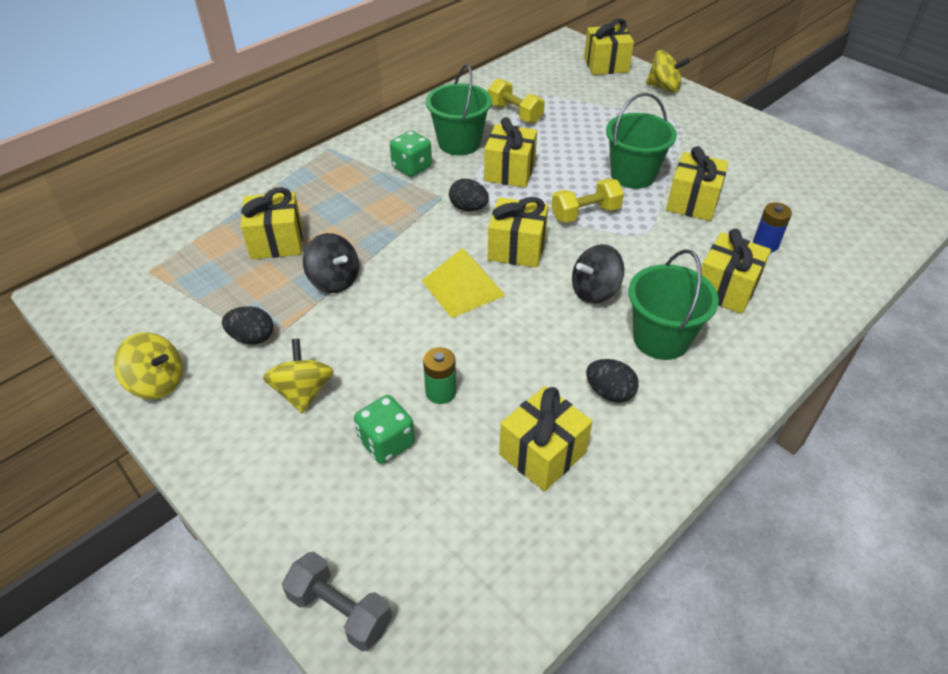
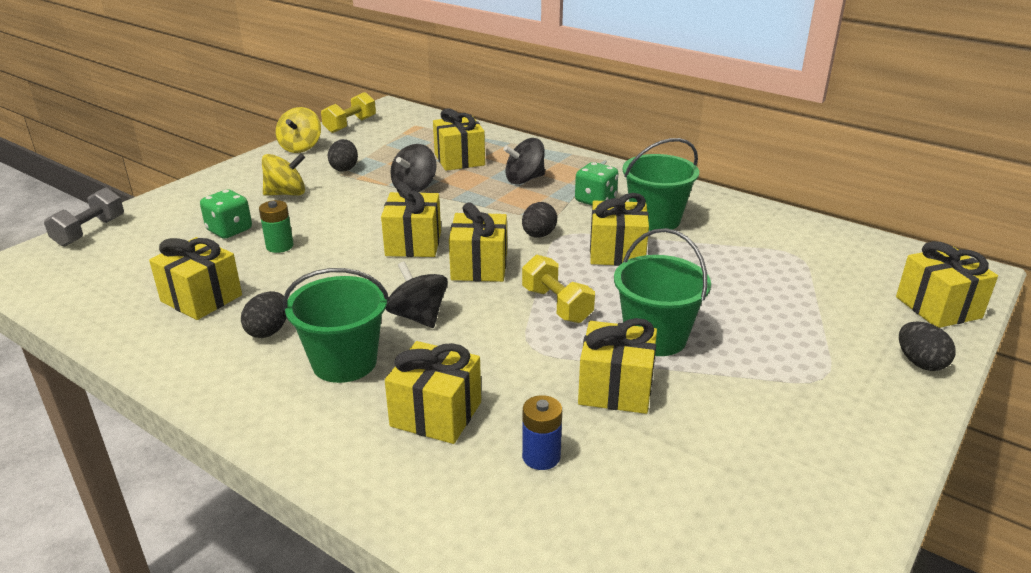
camera: 80 degrees right, 15 degrees down
(349, 202) = (524, 179): none -> black spinning top
(463, 287) = (413, 243): yellow pyramid -> yellow gift
(515, 113) = (743, 247): yellow dumbbell -> yellow dumbbell (350, 125)
(664, 87) = (920, 363): yellow spinning top -> black egg

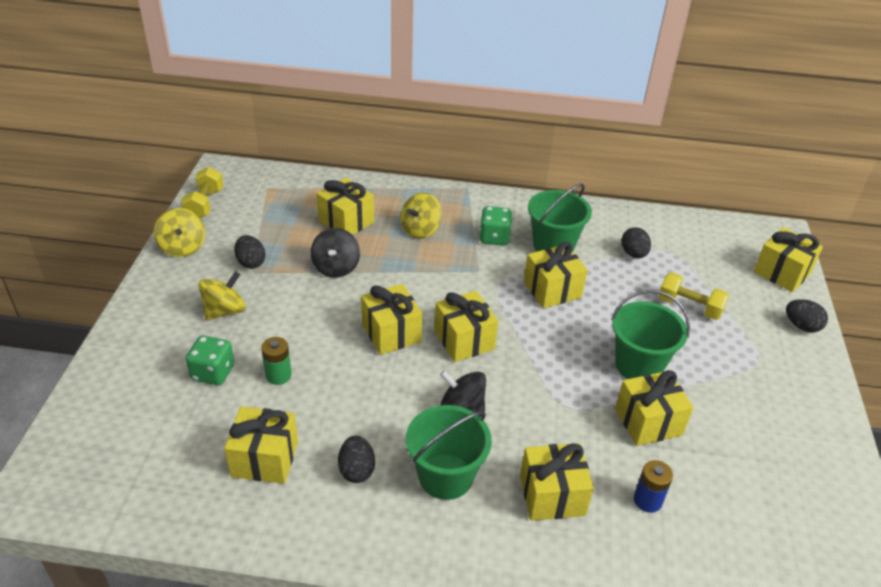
camera: 30 degrees left, 10 degrees up
(90, 232) = (71, 423): grey dumbbell -> none
(524, 179) = (420, 230): black spinning top -> yellow spinning top
(538, 235) = (481, 290): black egg -> black egg (633, 254)
(557, 305) = (551, 359): yellow dumbbell -> yellow dumbbell (689, 307)

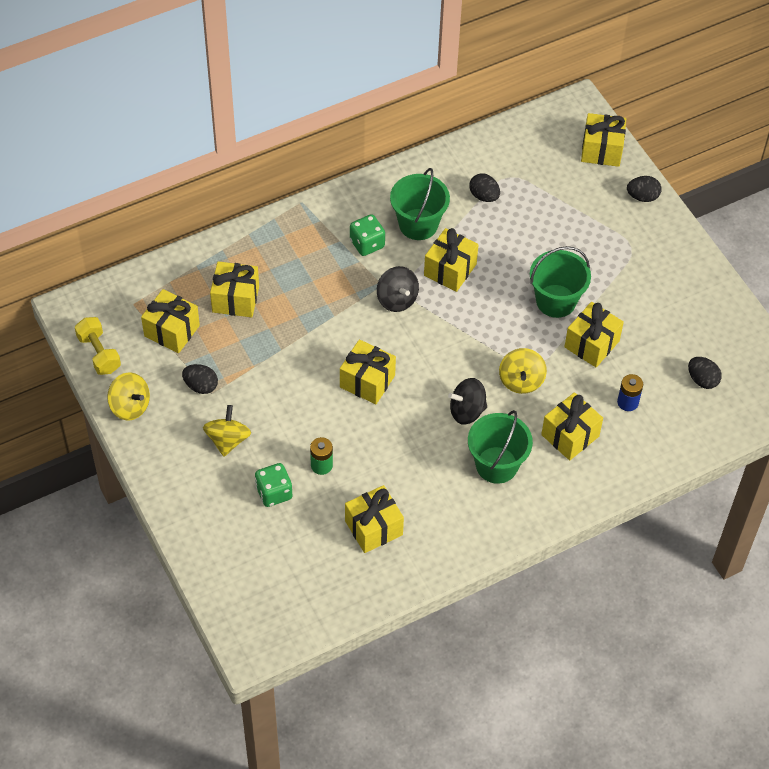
camera: 35 degrees left, 15 degrees up
(336, 267) = (271, 349): black spinning top -> black spinning top (397, 299)
(357, 470) = (438, 497): black egg -> black egg (702, 380)
(420, 230) = (303, 271): yellow spinning top -> yellow spinning top (521, 380)
(464, 340) = (423, 355): yellow gift -> yellow gift (172, 331)
(689, 307) = (557, 225): yellow dumbbell -> none

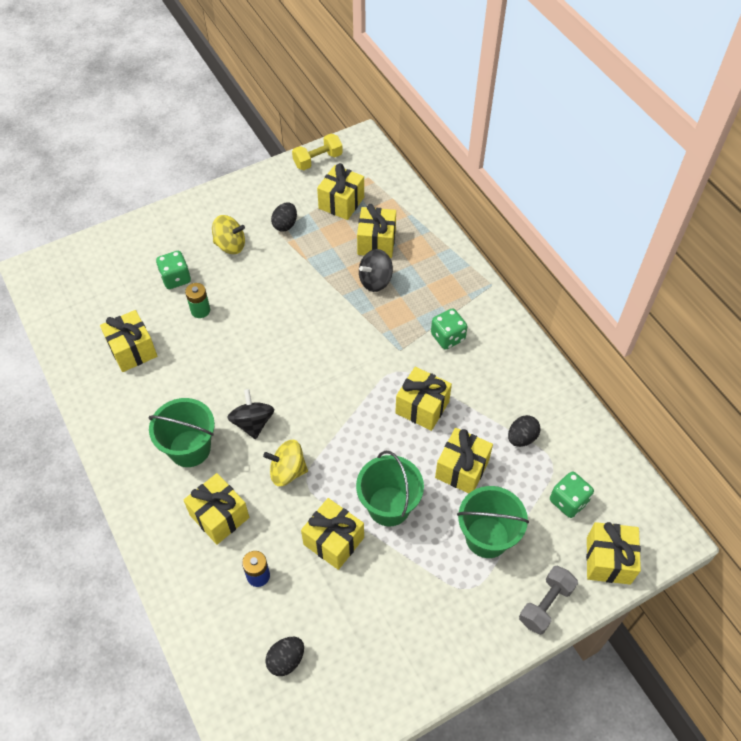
camera: 90 degrees right, 0 degrees up
(130, 406) = (266, 182): yellow spinning top -> none
(367, 381) = (288, 341): yellow gift -> yellow gift (462, 469)
(397, 299) = (383, 363): black spinning top -> black spinning top (375, 281)
(418, 224) = (477, 379): green bucket -> green bucket (487, 537)
(547, 170) = (568, 501): none -> green dice
(642, 197) = (545, 604): black egg -> grey dumbbell

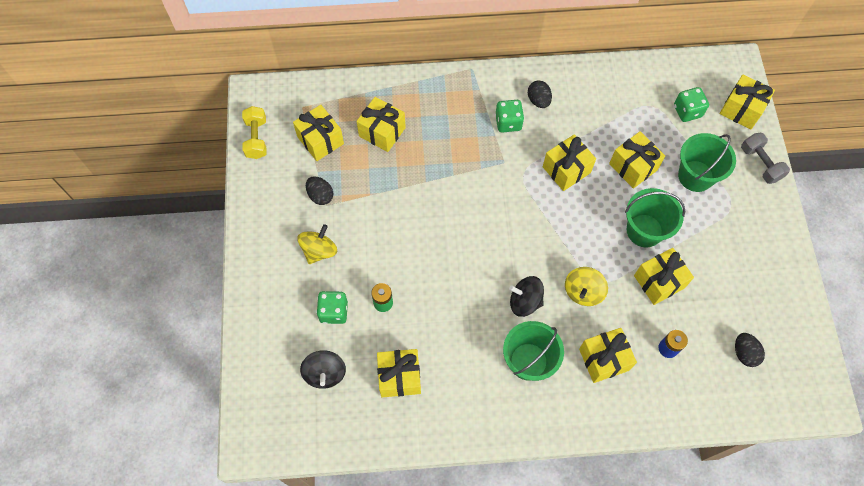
camera: 65 degrees left, 10 degrees up
(375, 281) = (423, 150): black spinning top -> black spinning top (325, 373)
(521, 438) = (623, 115): black egg -> black egg (538, 100)

